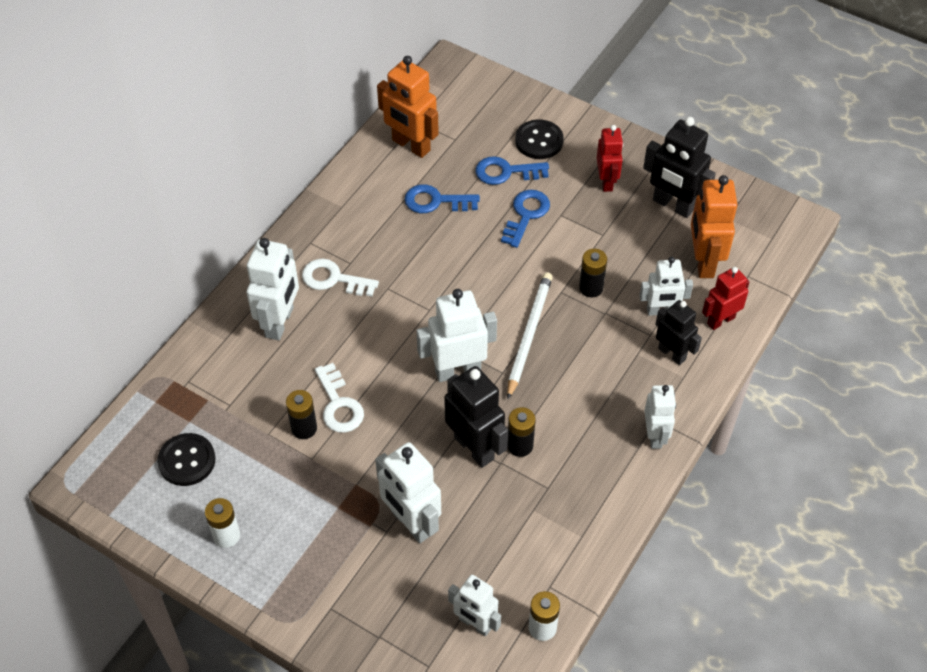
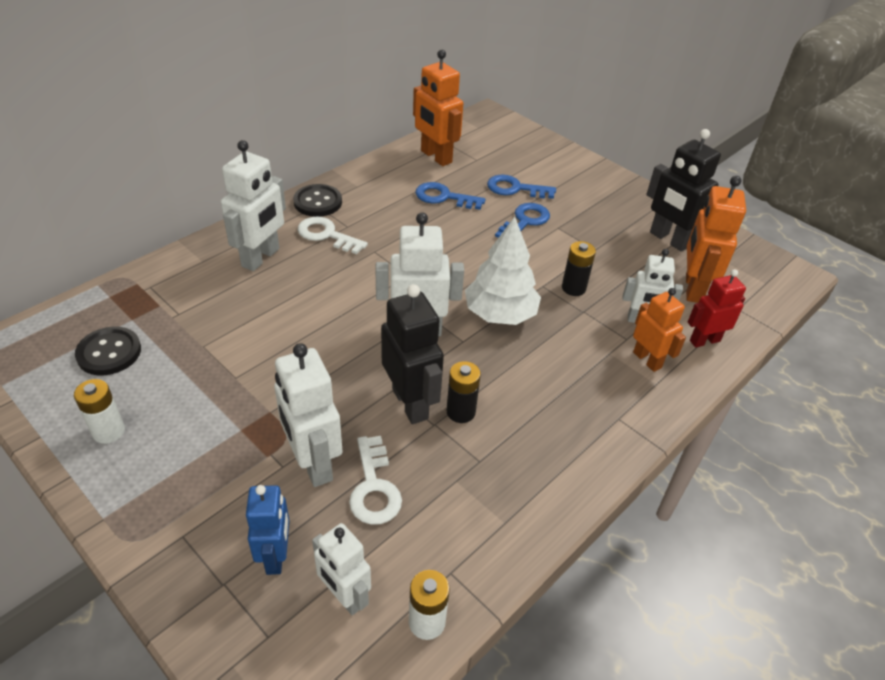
camera: 10 degrees right, 10 degrees down
(304, 428) = (241, 348): black battery -> none
(339, 404) = (285, 335): white key -> white key (374, 487)
(410, 606) = (276, 556): none -> blue robot
(529, 335) = (500, 314): white pencil -> white tree
(539, 141) = (552, 173): black button -> black button (318, 202)
(606, 181) = (608, 211): red robot -> none
(655, 436) = (614, 434): white robot -> none
(672, 354) = (647, 360): black robot -> orange robot

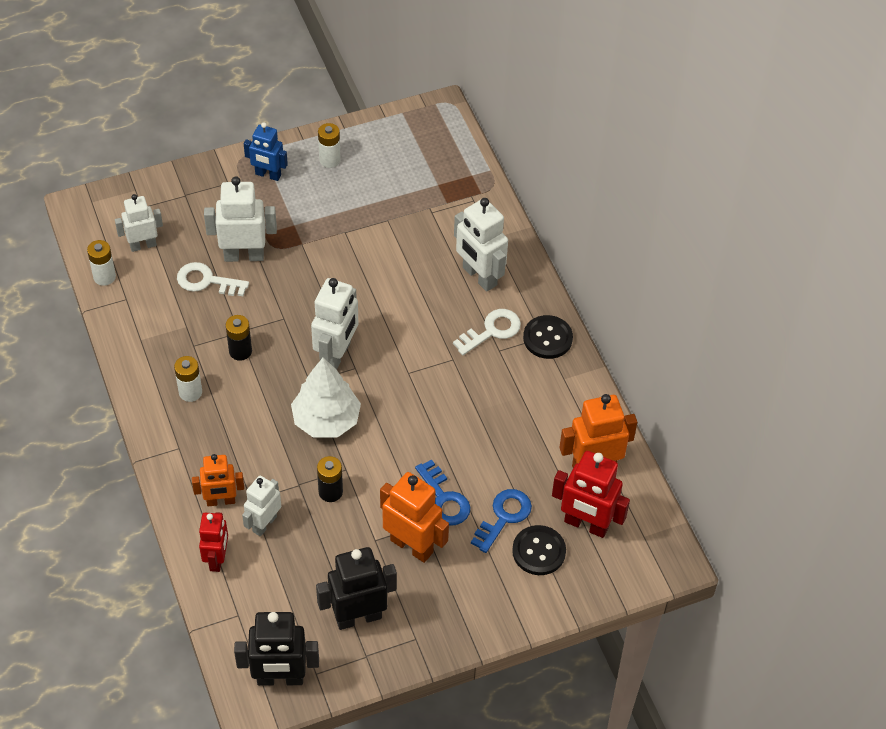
camera: 115 degrees right, 10 degrees up
(109, 352) = (406, 168): black button -> black button (539, 551)
(276, 556) = (188, 221): blue robot -> blue robot (268, 175)
(410, 403) = (265, 324): black robot -> black robot (280, 678)
(444, 197) = (514, 445): blue key -> none
(490, 151) = (586, 524): none -> red robot
(544, 436) = (190, 392): none -> white battery
(693, 288) = (281, 592): orange robot -> orange robot (412, 546)

